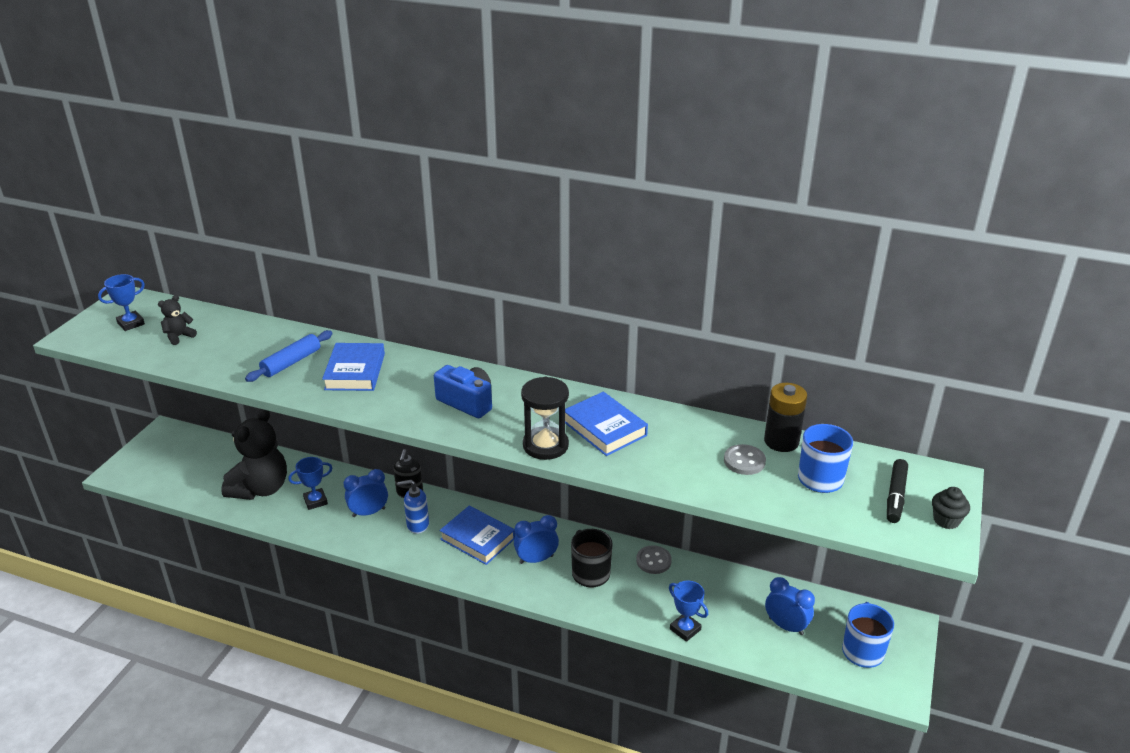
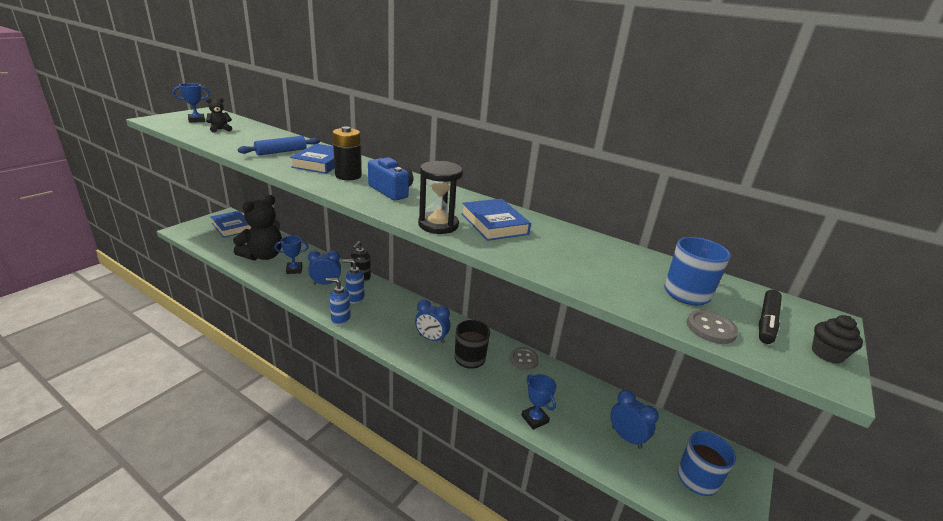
camera: 10 degrees right, 5 degrees down
(413, 559) = (340, 319): none -> blue soap dispenser
(477, 539) = (394, 316): blue book -> blue book (232, 227)
(536, 559) = (431, 339): blue clock -> blue clock turned 150 degrees counterclockwise
(744, 461) = (613, 267): grey button -> grey button (710, 328)
(781, 441) = (651, 260): black battery -> black battery (348, 176)

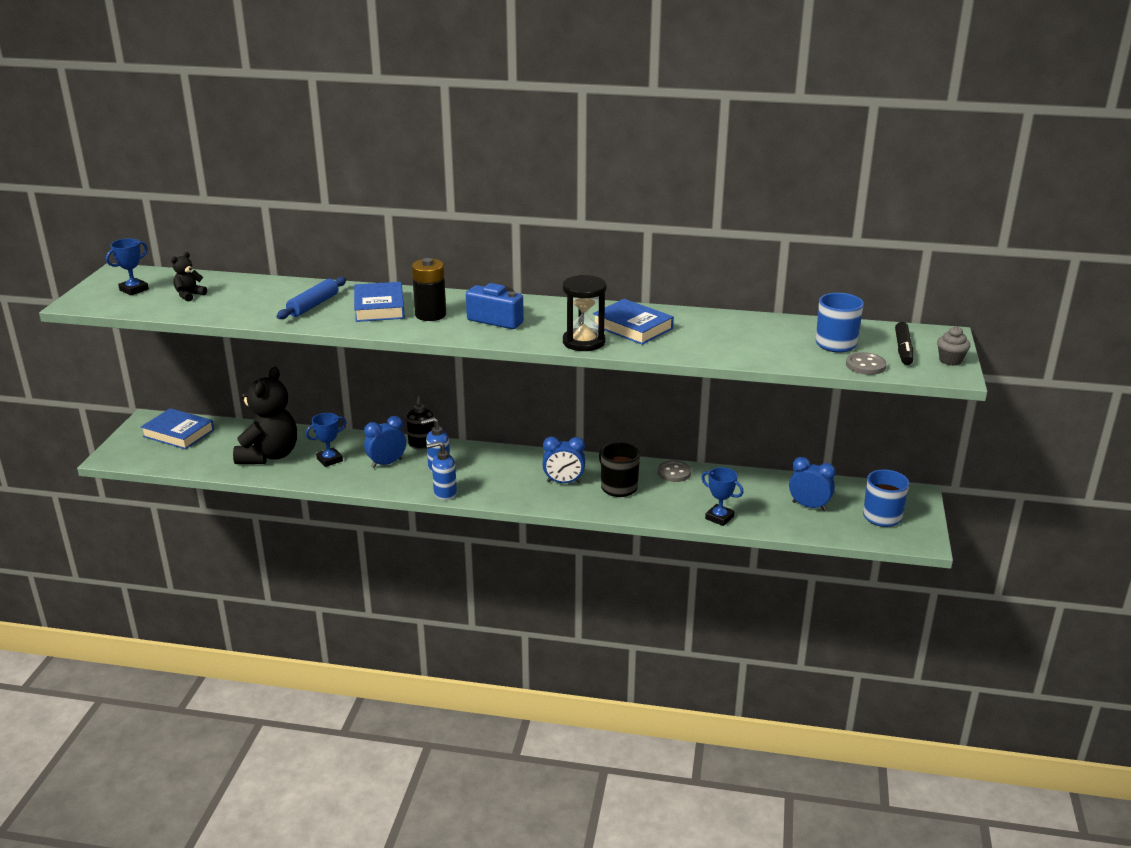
camera: 20 degrees left, 0 degrees up
(827, 354) = (950, 360): black cupcake -> grey cupcake

